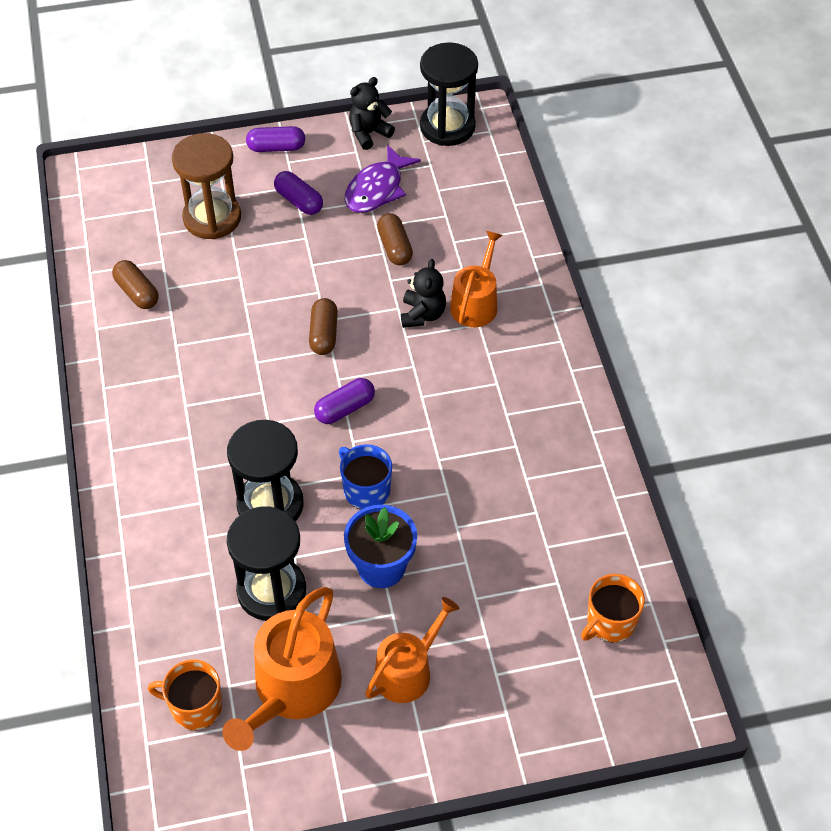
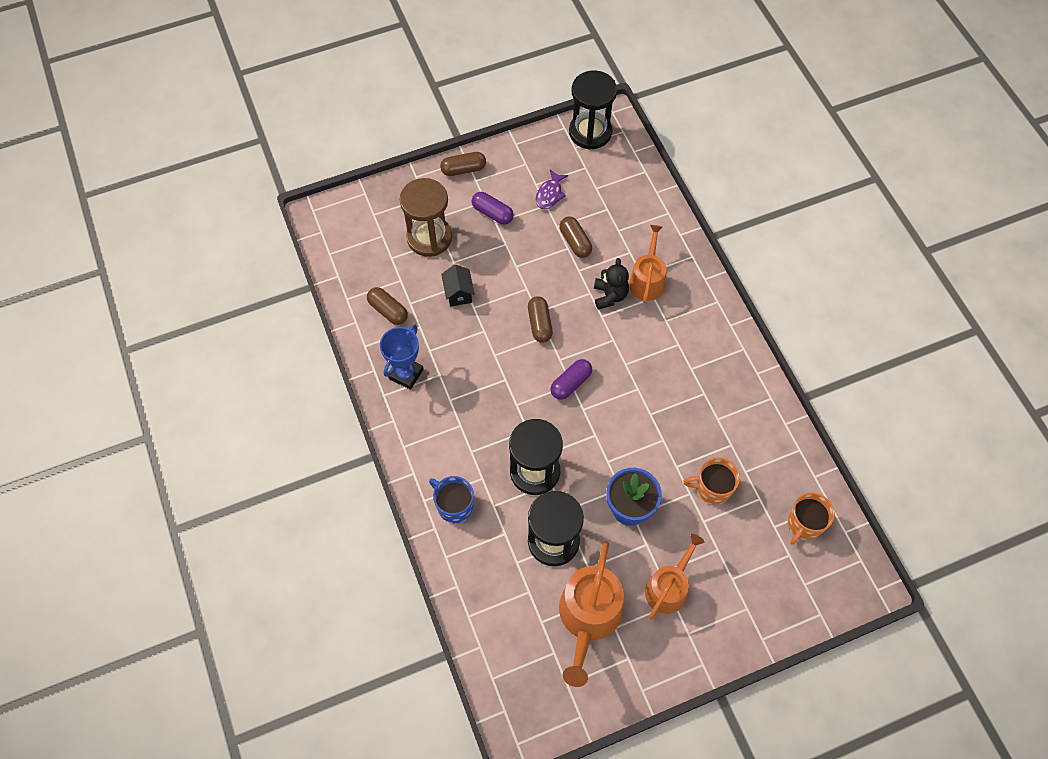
camera: 10 degrees left, 10 degrees up
(138, 367) = (406, 374): none -> blue trophy
(195, 707) = (520, 643): orange mug -> orange mug (712, 488)
(231, 285) = (458, 293): none -> black house
(276, 147) = (463, 169): purple capsule -> brown capsule
(366, 490) = (602, 448): blue mug -> blue mug (454, 505)
(369, 133) = (531, 147): black teddy bear -> none
(377, 189) = (550, 194): purple fish -> purple fish, size x0.65

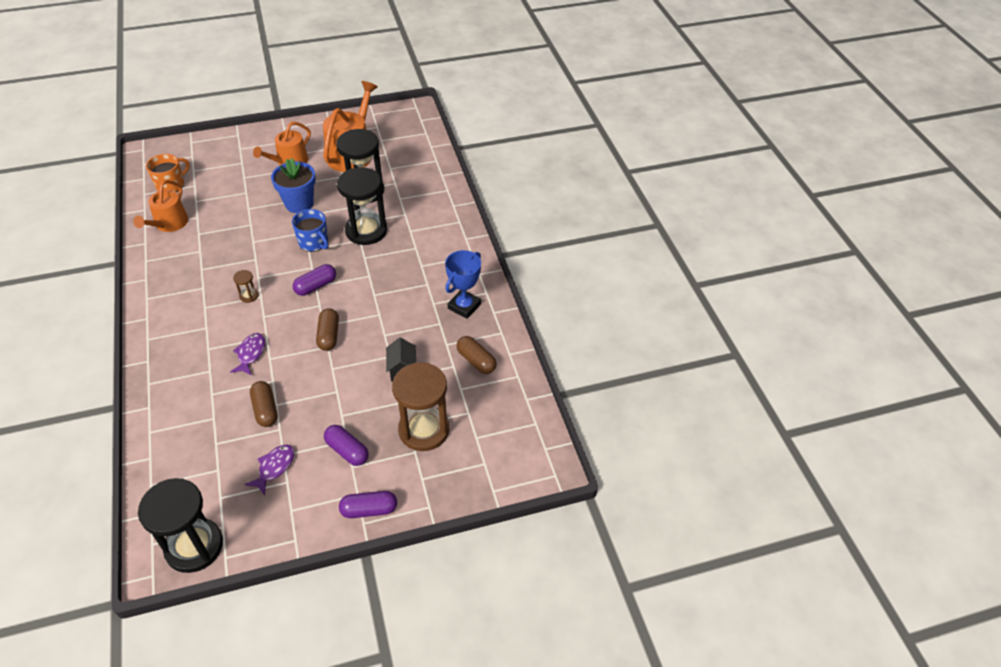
camera: 175 degrees left, 15 degrees down
(454, 505) = (436, 216): blue mug -> blue mug (314, 242)
(463, 169) = (369, 510): brown capsule -> purple capsule
(610, 296) = (250, 354): black teddy bear -> purple fish
(638, 363) = (249, 296): none -> brown hourglass
(647, 280) = (206, 365): orange watering can -> orange watering can (169, 224)
(712, 488) = (229, 209): orange mug -> none

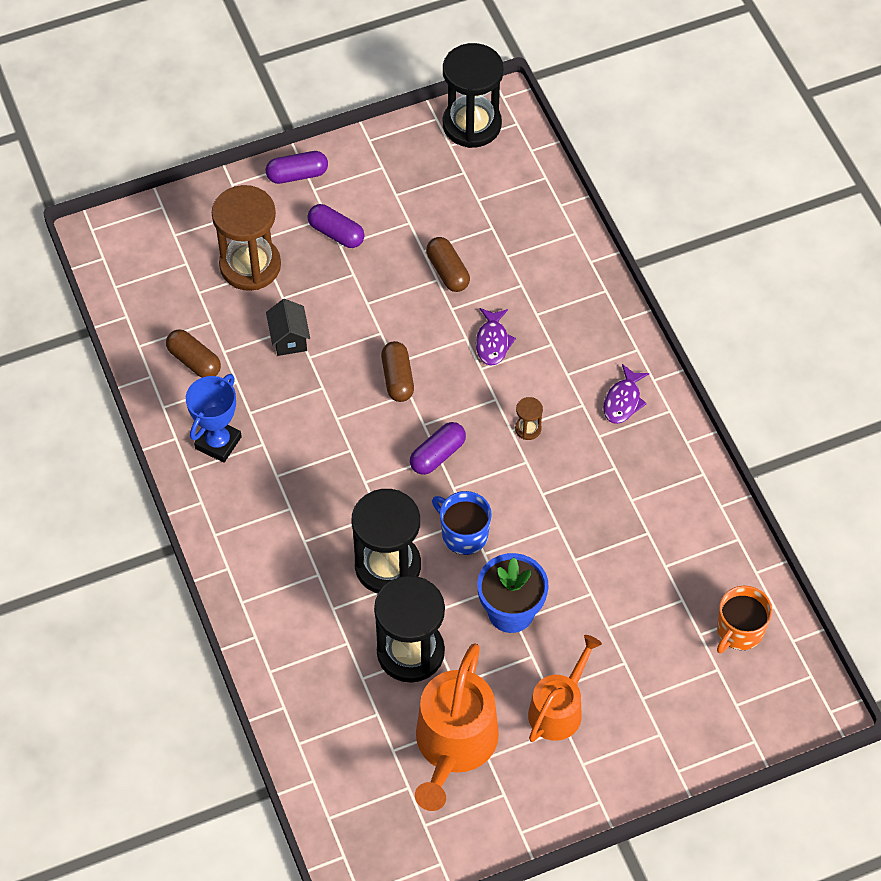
camera: 175 degrees right, 10 degrees up
(169, 224) = (702, 546): orange watering can -> none
(274, 467) = (414, 208): purple fish -> purple fish (623, 401)

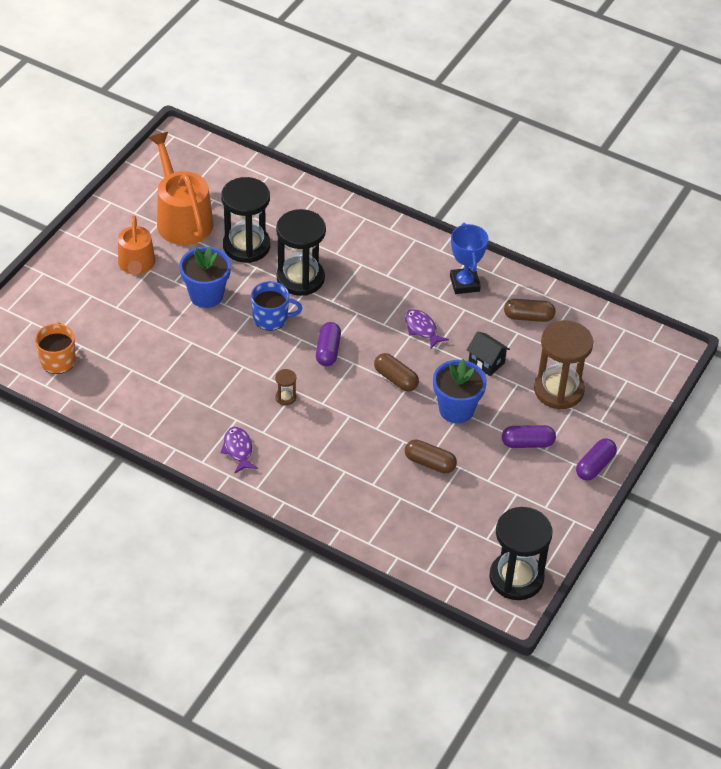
camera: 140 degrees right, 10 degrees down
(369, 308) = (456, 409): none -> blue flower pot
(492, 342) = (357, 436): purple fish -> purple fish (422, 329)

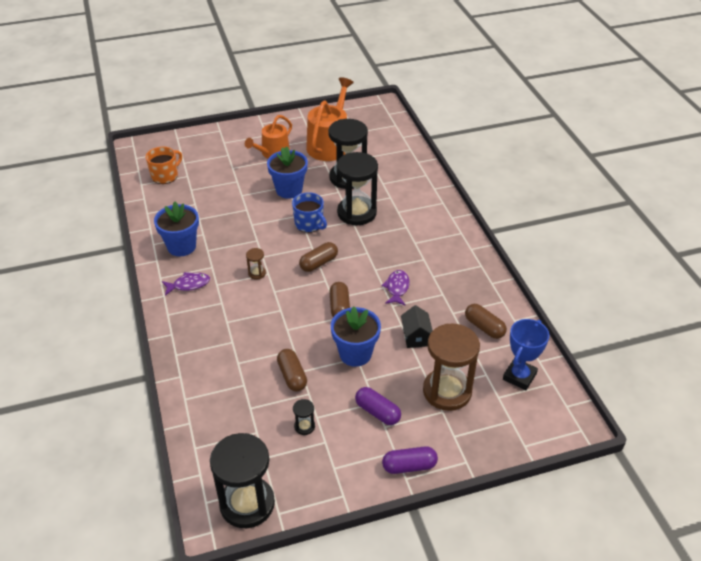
camera: 45 degrees right, 5 degrees down
(180, 420) = (181, 246): none -> blue flower pot
(238, 450) = (189, 285): purple fish -> purple fish turned 45 degrees clockwise
(328, 351) = (319, 263): purple capsule -> brown capsule
(464, 283) = (463, 278): blue trophy -> blue trophy (519, 376)
(488, 494) = (304, 426): none -> black hourglass

